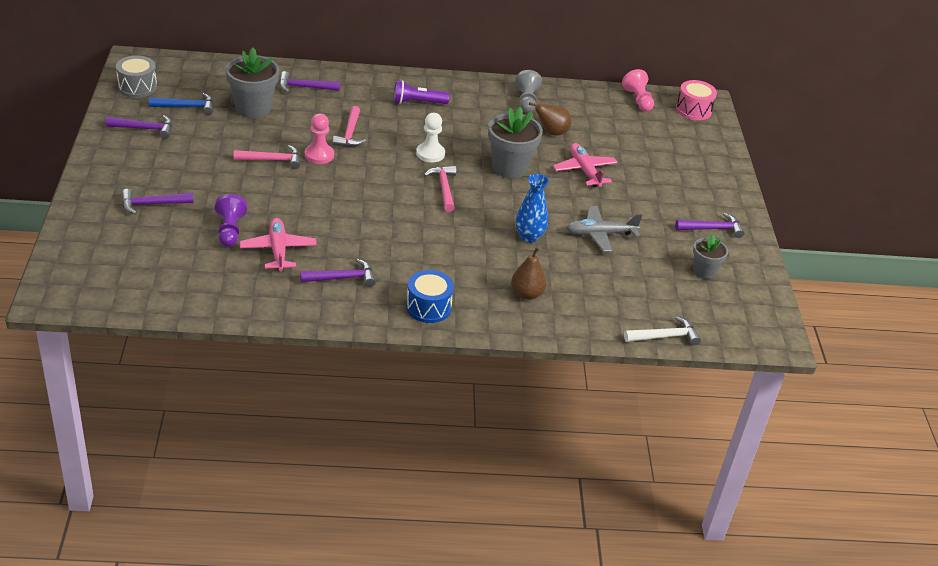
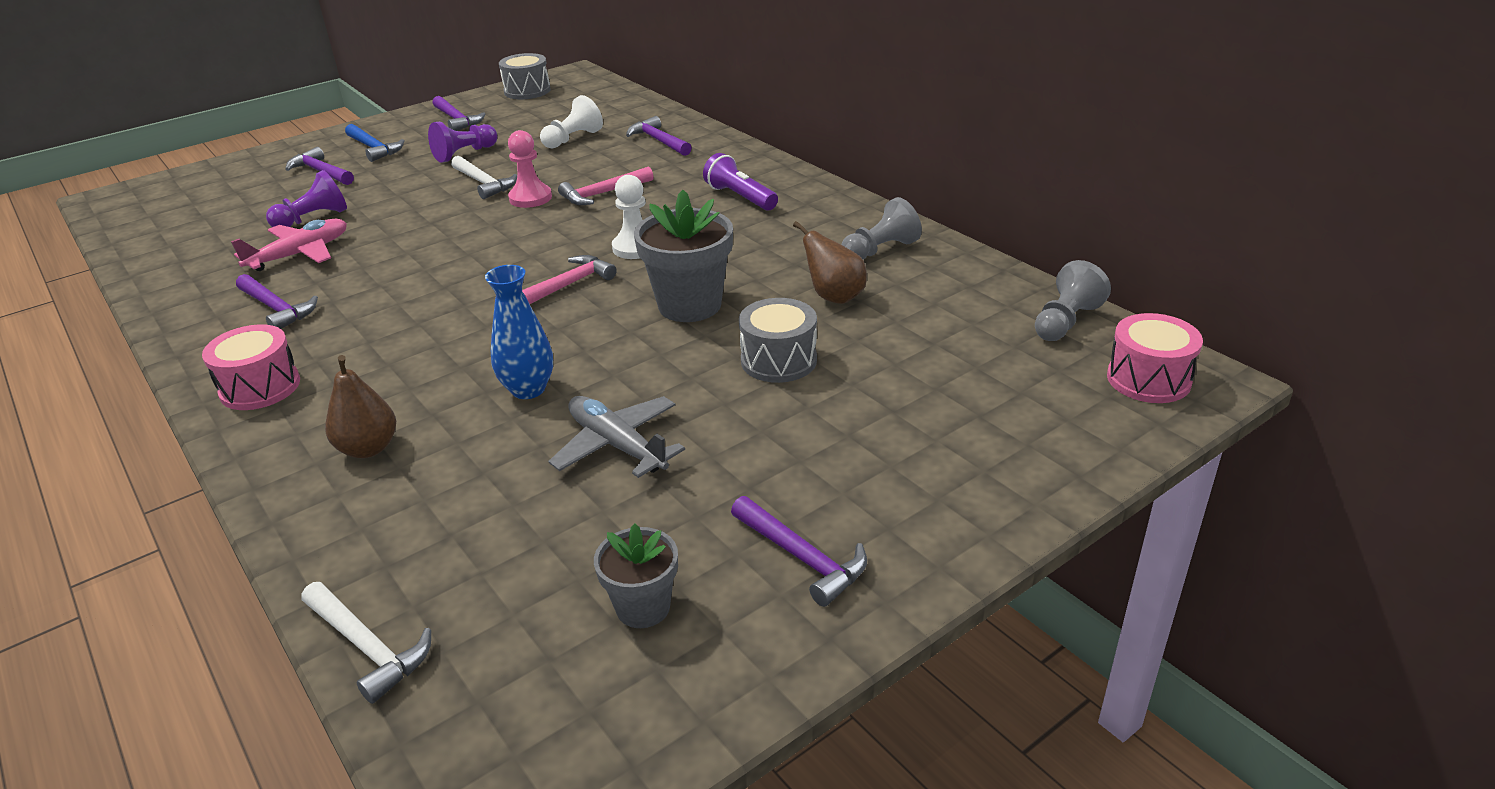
camera: 60 degrees right, 5 degrees down
(187, 107) = (525, 117): blue hammer -> blue hammer (374, 148)
(212, 148) = (464, 154): none -> purple pawn
(253, 108) = (573, 139): grey flower pot -> white pawn
(272, 160) = (484, 183): pink hammer -> white hammer
(428, 307) = (260, 387): blue drum -> pink drum
(584, 170) = (778, 360): pink plane -> grey drum
(638, 100) = (1065, 322): pink pawn -> grey pawn

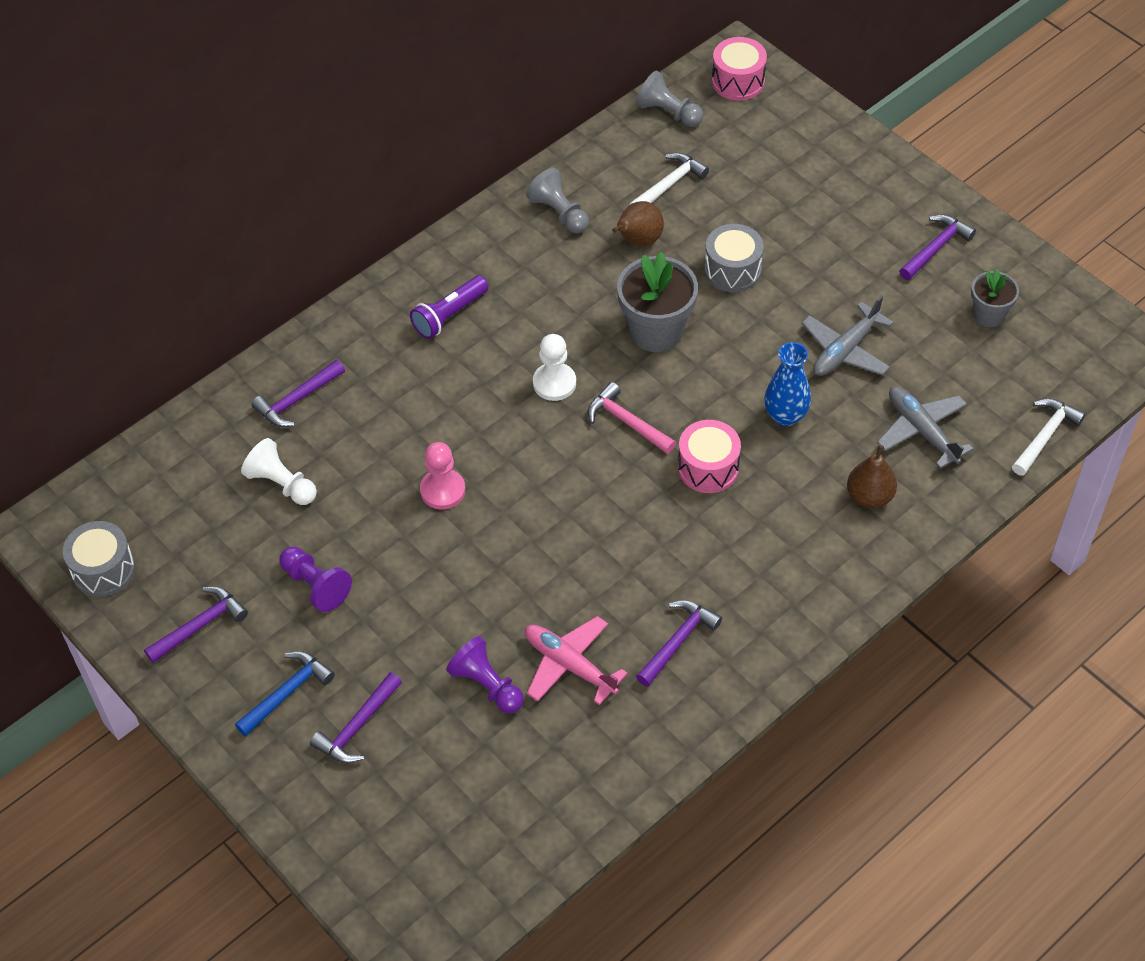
camera: 95 degrees left, 20 degrees up
(260, 387) = (802, 601): pink drum -> pink drum (708, 467)
(448, 506) = (922, 431): none -> grey plane
(484, 183) = (402, 543): white hammer -> white hammer (669, 185)
(603, 194) = (435, 428): pink hammer -> none

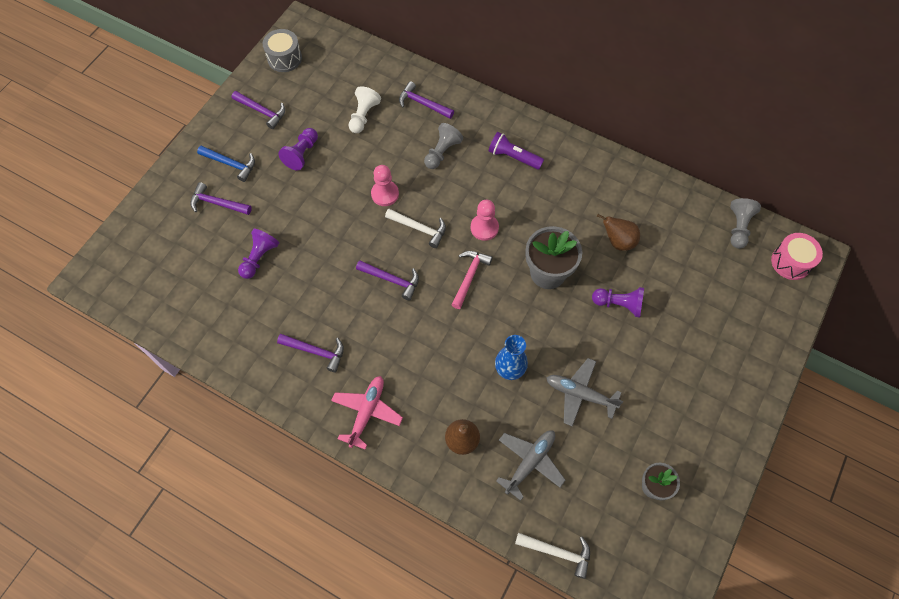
camera: 70 degrees right, 10 degrees up
(554, 383) = (484, 228): white pawn -> pink pawn
(559, 213) = (620, 190): grey pawn -> grey pawn (442, 152)
(569, 665) = (283, 296): pink plane -> pink plane (367, 412)
(669, 185) = (675, 246): white hammer -> white hammer (419, 228)
(708, 467) = (451, 333): pink drum -> none
(732, 270) = (619, 304): grey drum -> purple pawn
(936, 248) = (700, 434): purple hammer -> purple hammer (392, 280)

